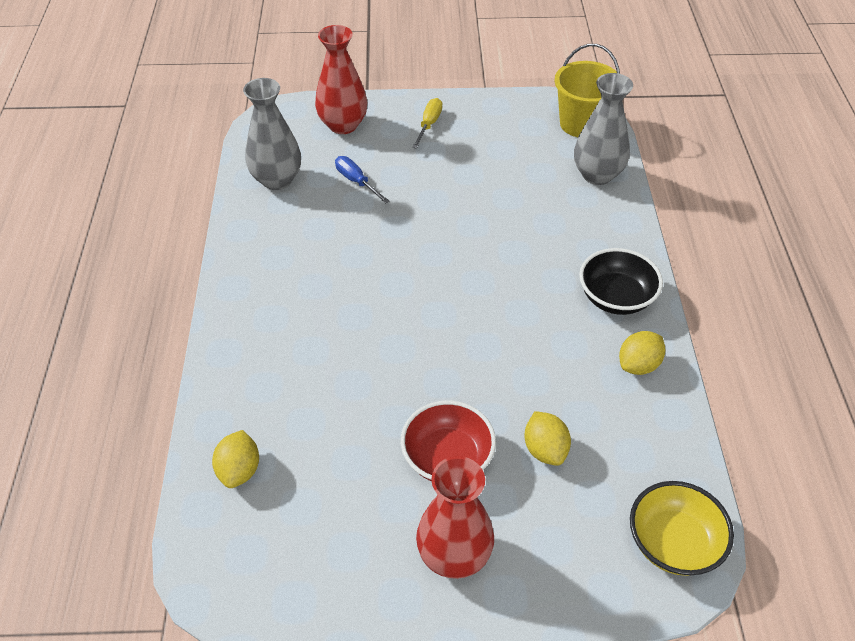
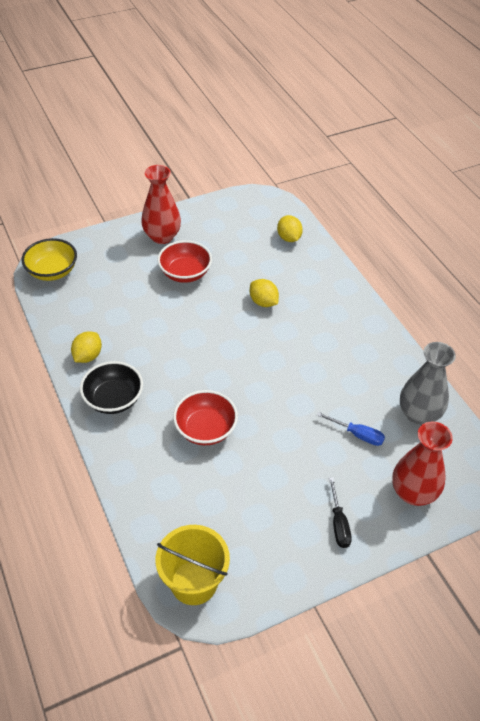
camera: 155 degrees right, 0 degrees up
(429, 124) = (338, 523): yellow screwdriver -> black screwdriver
(517, 233) = (205, 429): none -> red bowl
(545, 449) = (133, 292): yellow lemon -> yellow lemon (263, 302)
(597, 175) = (159, 517): grey vase -> none

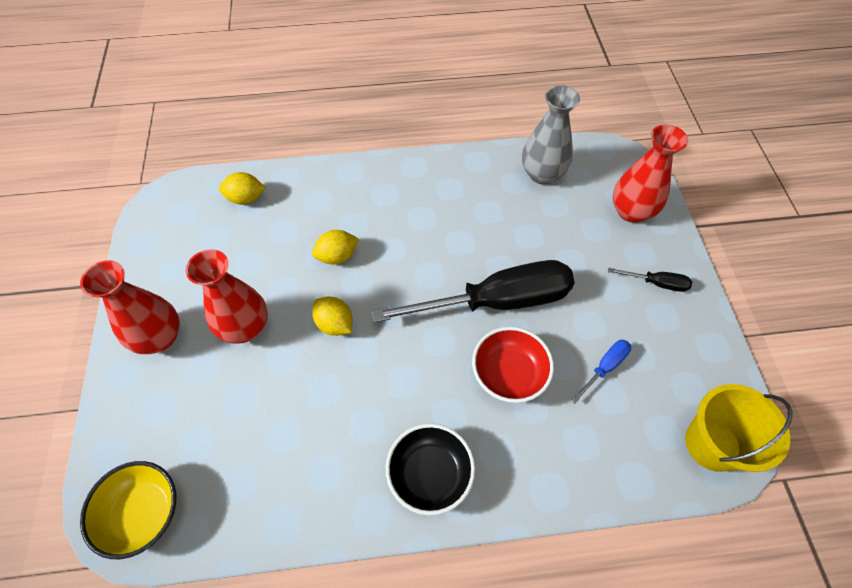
camera: 70 degrees left, 10 degrees up
(88, 356) = (341, 493): yellow lemon -> yellow lemon (335, 324)
(185, 273) = (245, 327): red bowl -> red vase
(267, 408) = (496, 301): none -> black screwdriver
(357, 434) = (554, 231): blue screwdriver -> blue screwdriver (604, 367)

